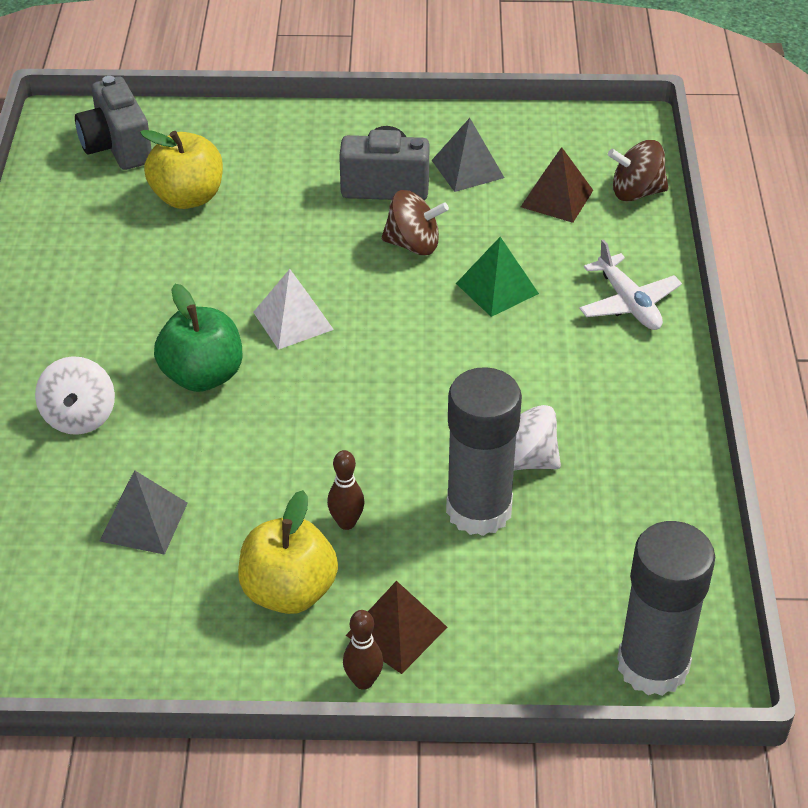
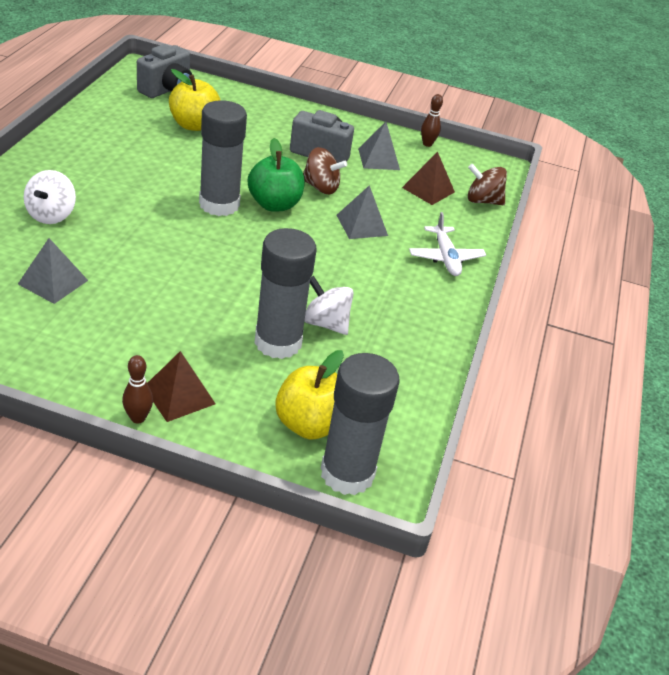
camera: 10 degrees right, 5 degrees down
(117, 147) = (167, 90): grey camera -> grey camera turned 135 degrees counterclockwise
(202, 375) = (143, 216): green apple -> green apple (274, 204)
(289, 591) = (121, 349): yellow apple -> yellow apple (309, 424)
(293, 320) = (219, 204): white pyramid -> grey glue stick
(346, 522) = (184, 322): brown bowling pin -> brown bowling pin (427, 144)
(497, 288) = (362, 225): green pyramid -> grey pyramid

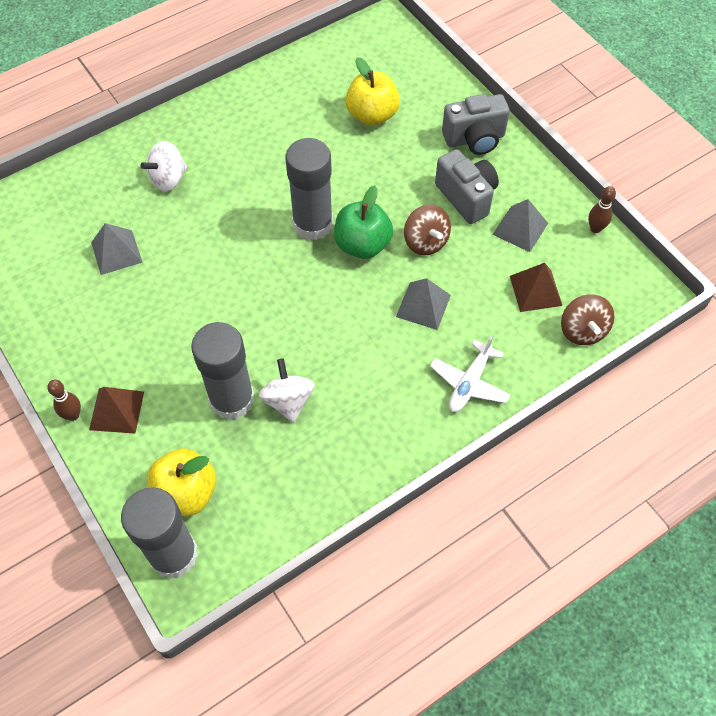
camera: 45 degrees right, 20 degrees up
(167, 90) = (385, 59): grey camera -> grey camera (474, 139)
(482, 201) = (582, 330): brown spinning top -> brown spinning top turned 150 degrees counterclockwise

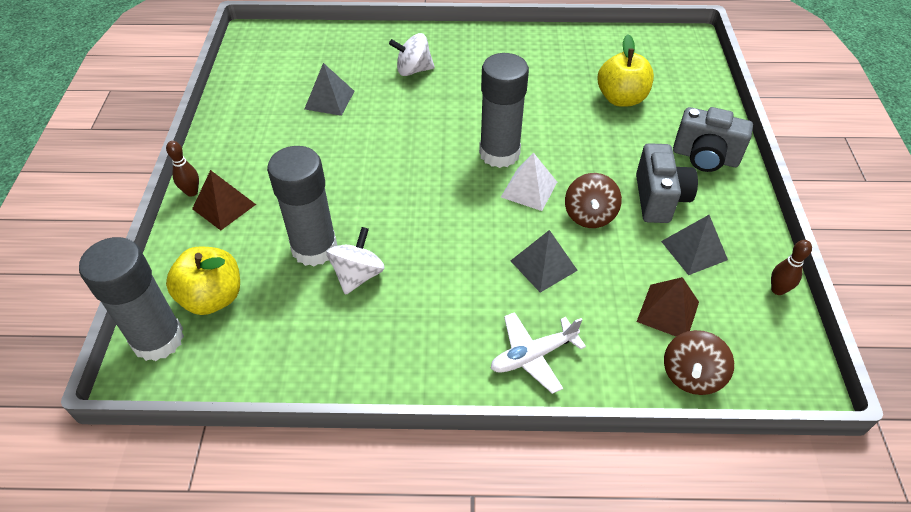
camera: 35 degrees right, 10 degrees down
(362, 245) = (529, 189): green apple -> white pyramid

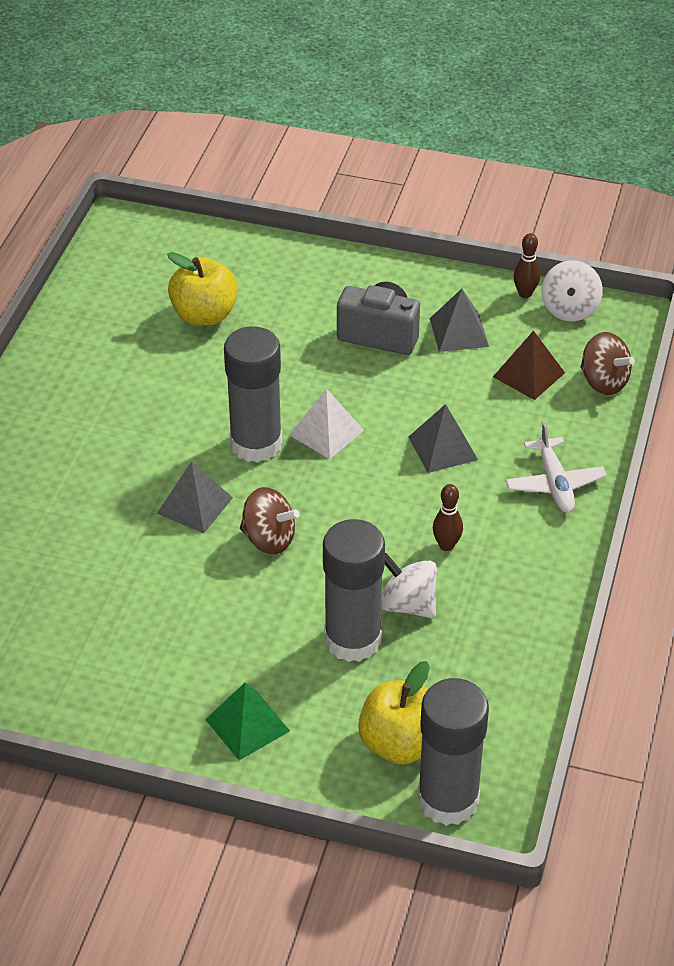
camera: 75 degrees left, 5 degrees down
(192, 192) = (206, 759): brown bowling pin -> brown bowling pin (446, 545)
(224, 206) = (247, 725): brown pyramid -> green pyramid
(329, 100) = (75, 592): grey pyramid -> grey pyramid (195, 505)
(413, 70) = (52, 493): white spinning top -> white spinning top (569, 309)
(589, 215) = (384, 394): brown spinning top -> brown spinning top (269, 539)
(705, 157) = (331, 281): grey camera -> none

